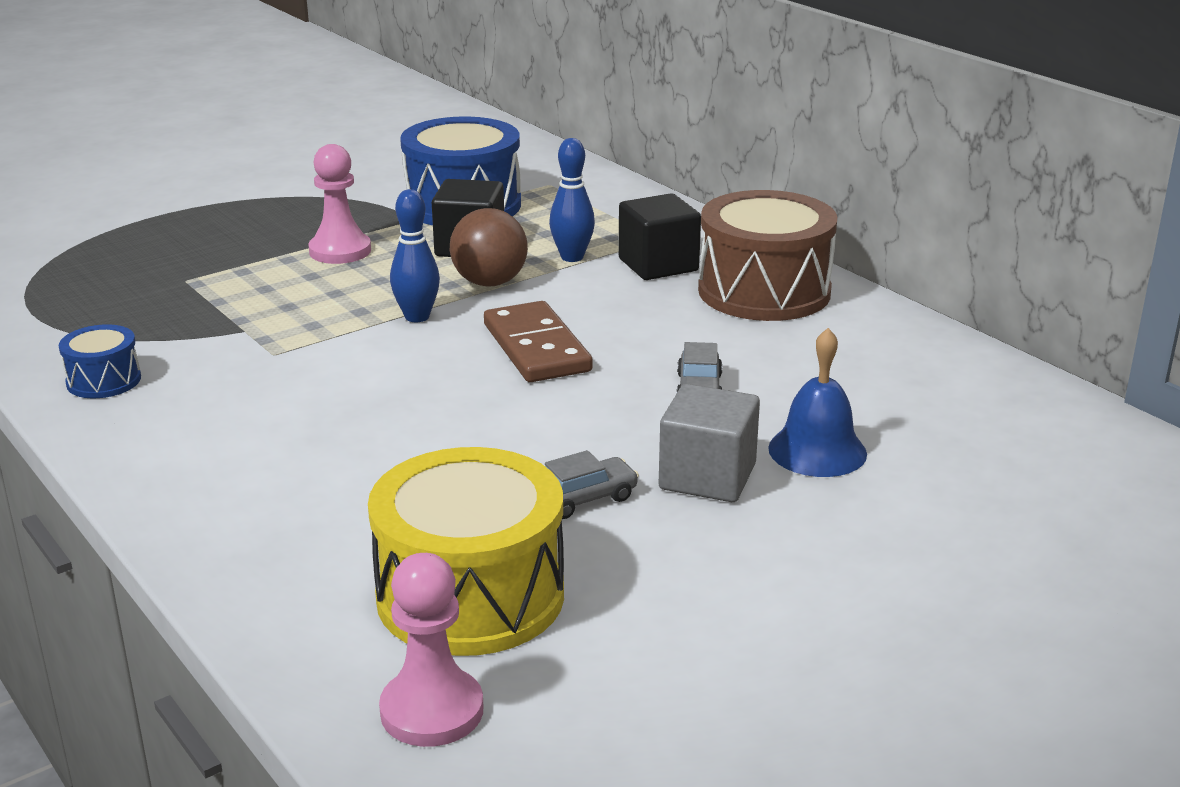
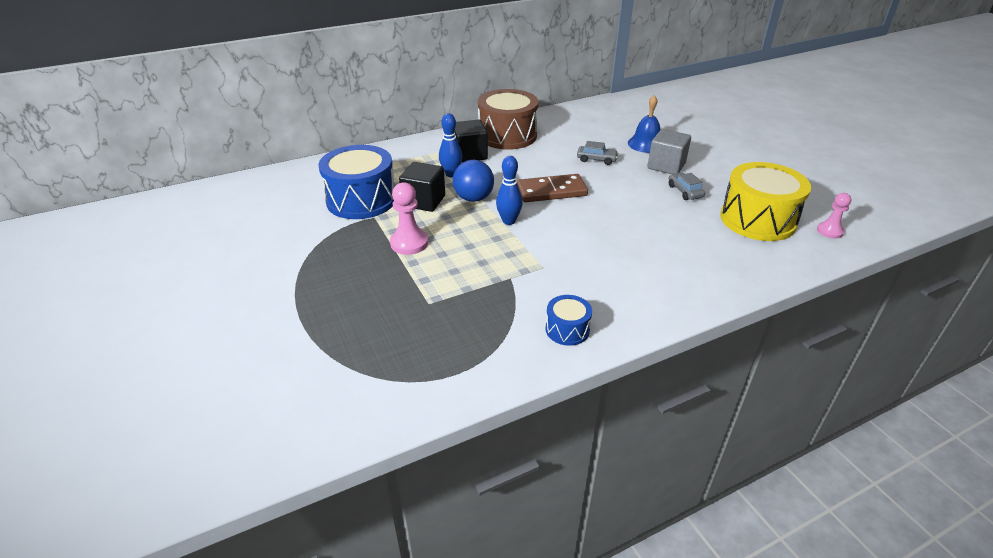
camera: 80 degrees left, 10 degrees up
(432, 711) = (829, 231): pink pawn -> pink pawn, size x0.66
(489, 283) = (473, 198): brown ball -> blue ball

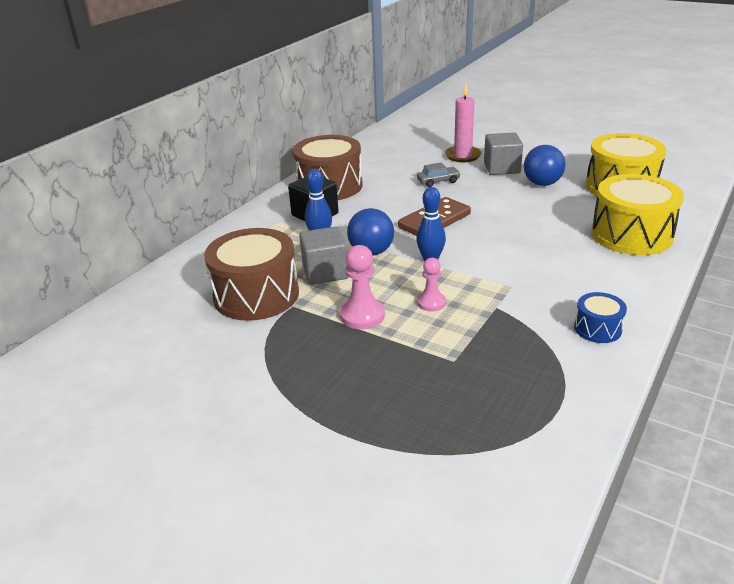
camera: 30 degrees left, 5 degrees down
(361, 200) = (256, 295): blue drum -> brown drum
(424, 201) = (325, 272): black cube -> grey cube
(646, 144) = (462, 156): blue bell -> pink candle
(685, 191) = (542, 184): grey car -> blue ball
(706, 266) = (631, 235): none -> yellow drum
(829, 231) = (677, 178): pink pawn -> pink pawn (431, 303)

